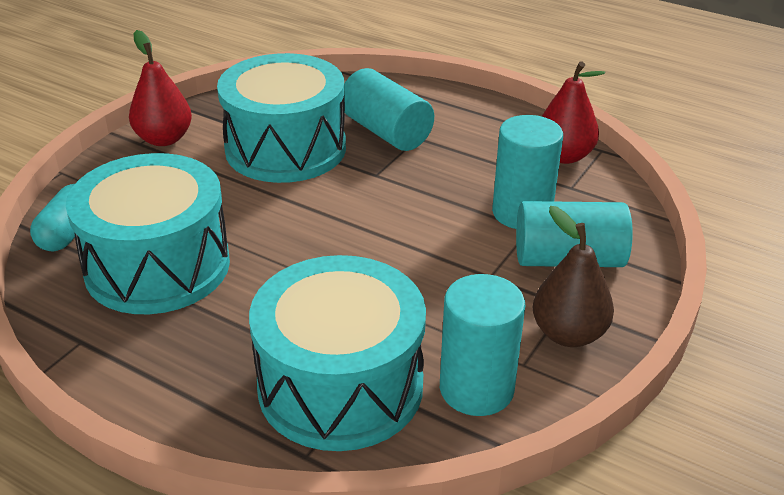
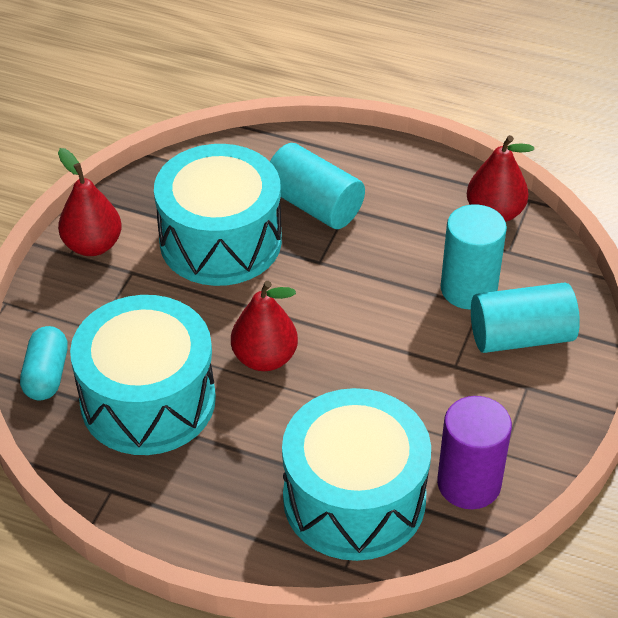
camera: 10 degrees left, 10 degrees up
(291, 245) = (265, 358): none -> red pear
(476, 389) = (469, 483): turquoise cylinder -> purple cylinder
(568, 334) = (535, 417): brown pear -> none

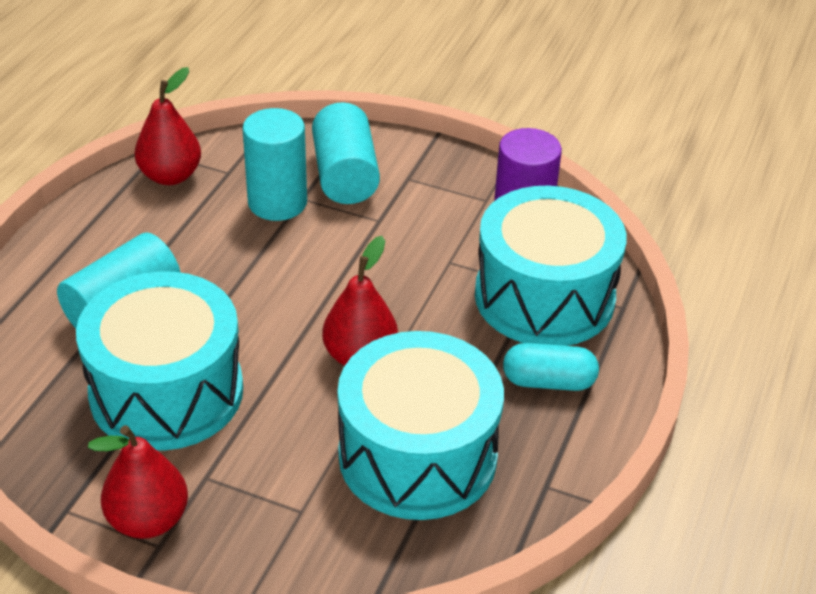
camera: 90 degrees left, 5 degrees down
(46, 375) = (374, 557): turquoise capsule -> turquoise capsule (548, 382)

